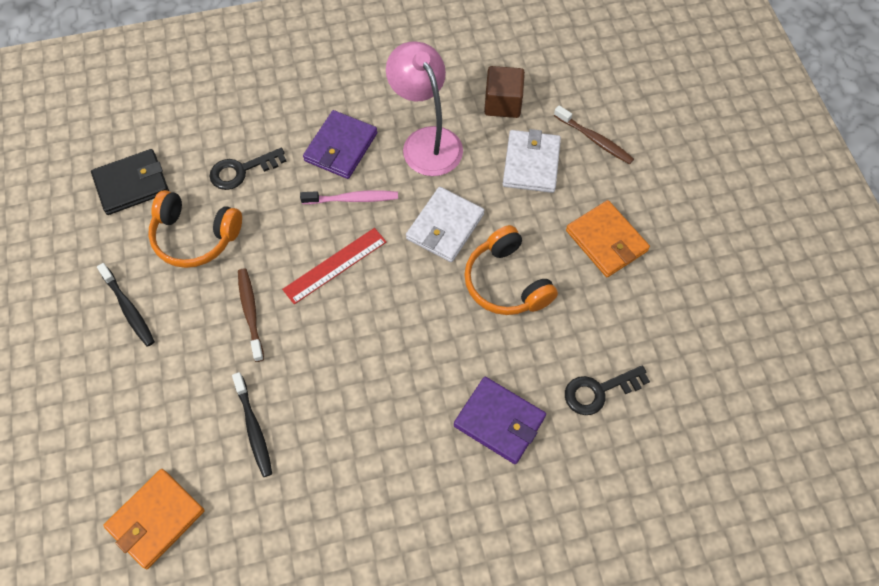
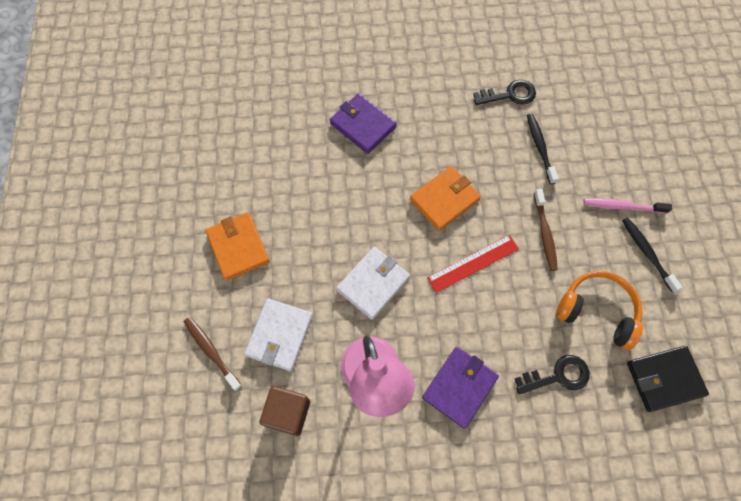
camera: 170 degrees left, 5 degrees up
(156, 519) = (604, 102): orange wallet -> orange wallet (444, 199)
(352, 199) = (453, 326): pink toothbrush -> pink toothbrush (622, 206)
(506, 282) = (332, 225): orange headphones -> none
(599, 391) = (286, 134): black key -> black key (509, 95)

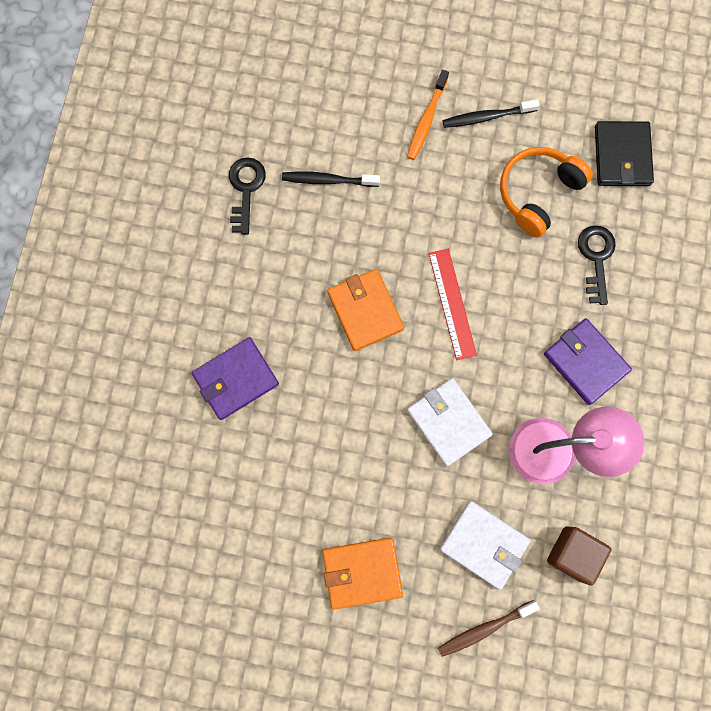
camera: 75 degrees left, 10 degrees up
(545, 233) = (436, 214): brown toothbrush -> none
(622, 206) = (426, 120): pink toothbrush -> orange toothbrush

